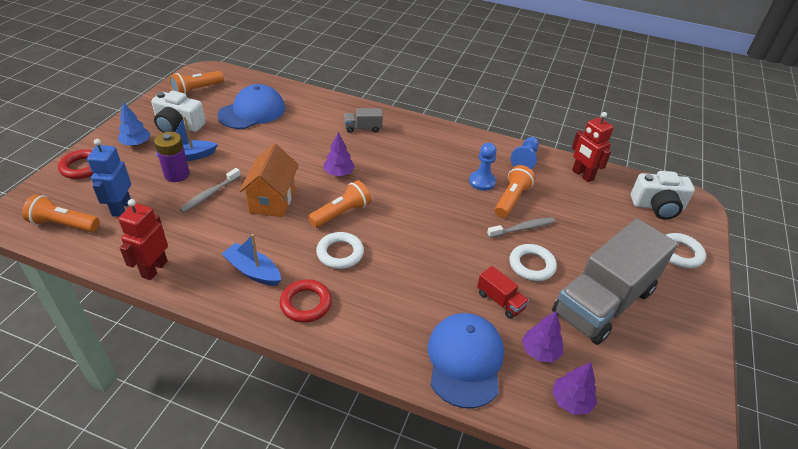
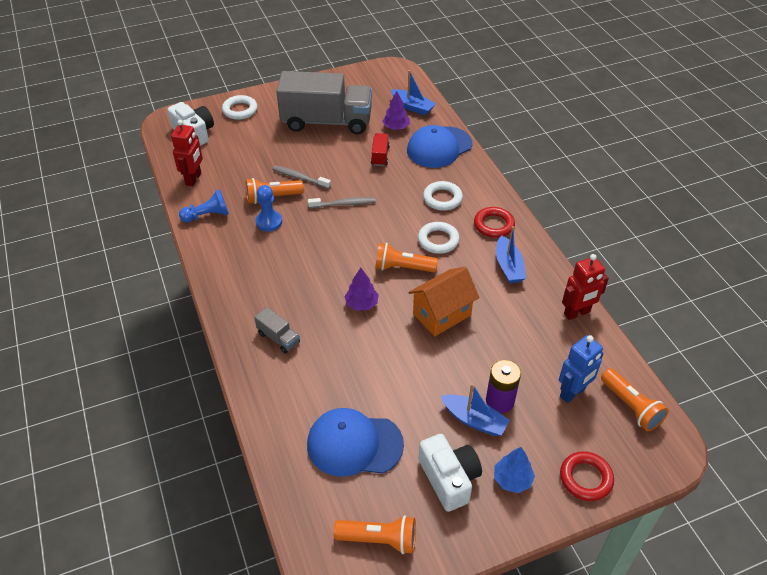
camera: 130 degrees left, 5 degrees up
(210, 194) = (487, 356): grey toothbrush -> grey toothbrush (344, 204)
(531, 265) = (332, 158): white ring -> white ring (442, 198)
(571, 401) = (412, 107): purple tree -> blue boat

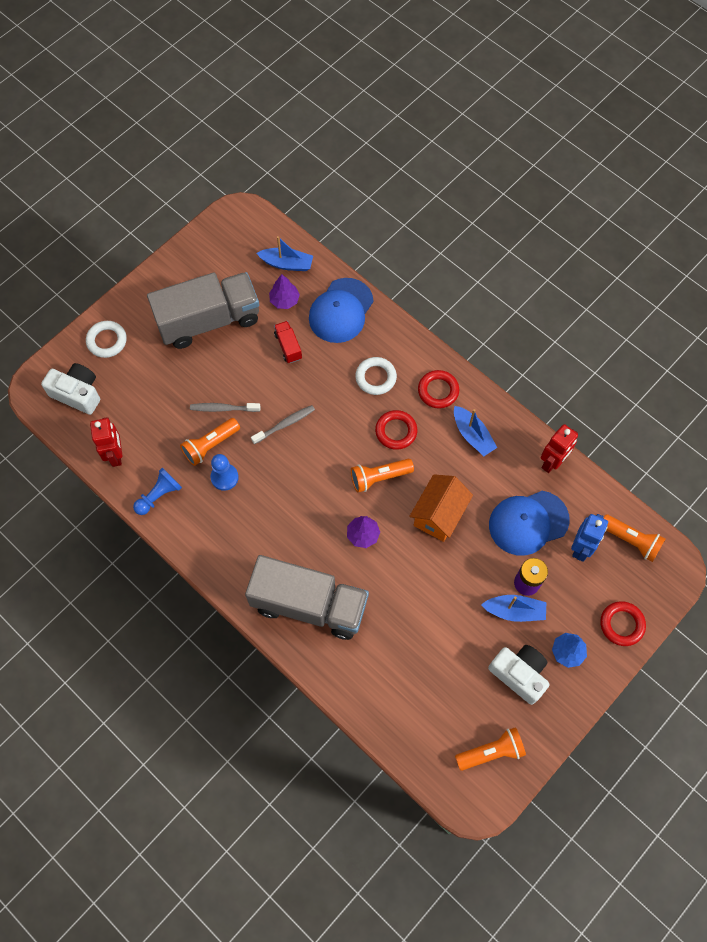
camera: 25 degrees left, 20 degrees up
(278, 338) = (309, 604): grey truck -> grey truck, size x2.49
(354, 444) = (429, 679): blue cap -> blue cap (528, 522)
(438, 240) = (396, 431): white ring -> red ring

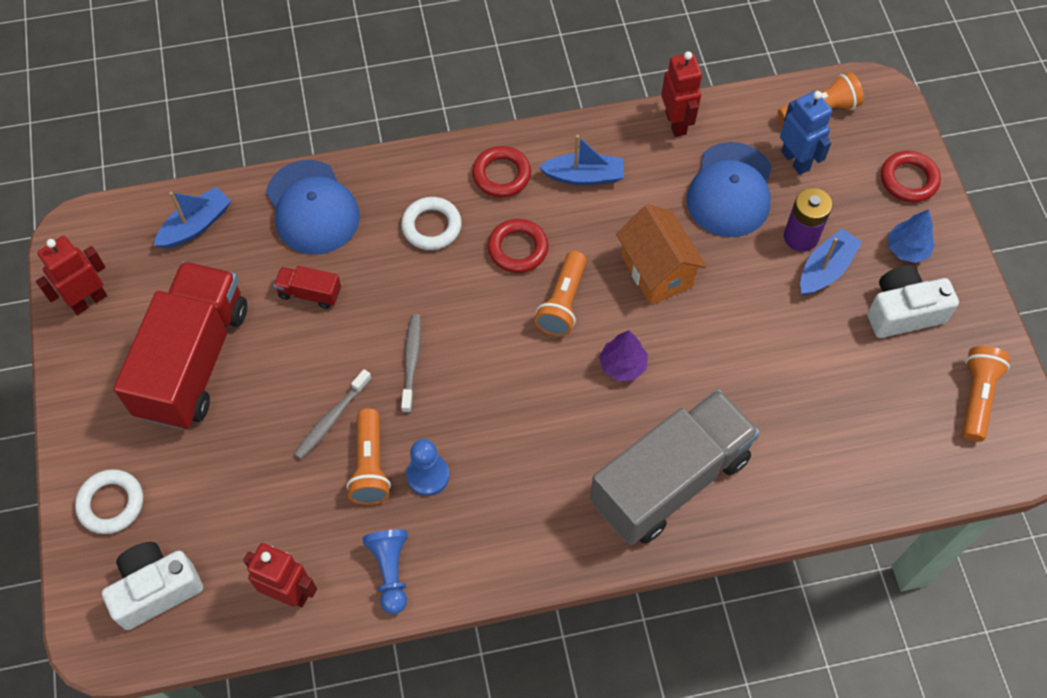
camera: 55 degrees left, 5 degrees down
(207, 248) = (88, 300): none -> red robot
(209, 320) = (193, 361): grey truck -> red truck
(284, 300) = (243, 259): purple tree -> none

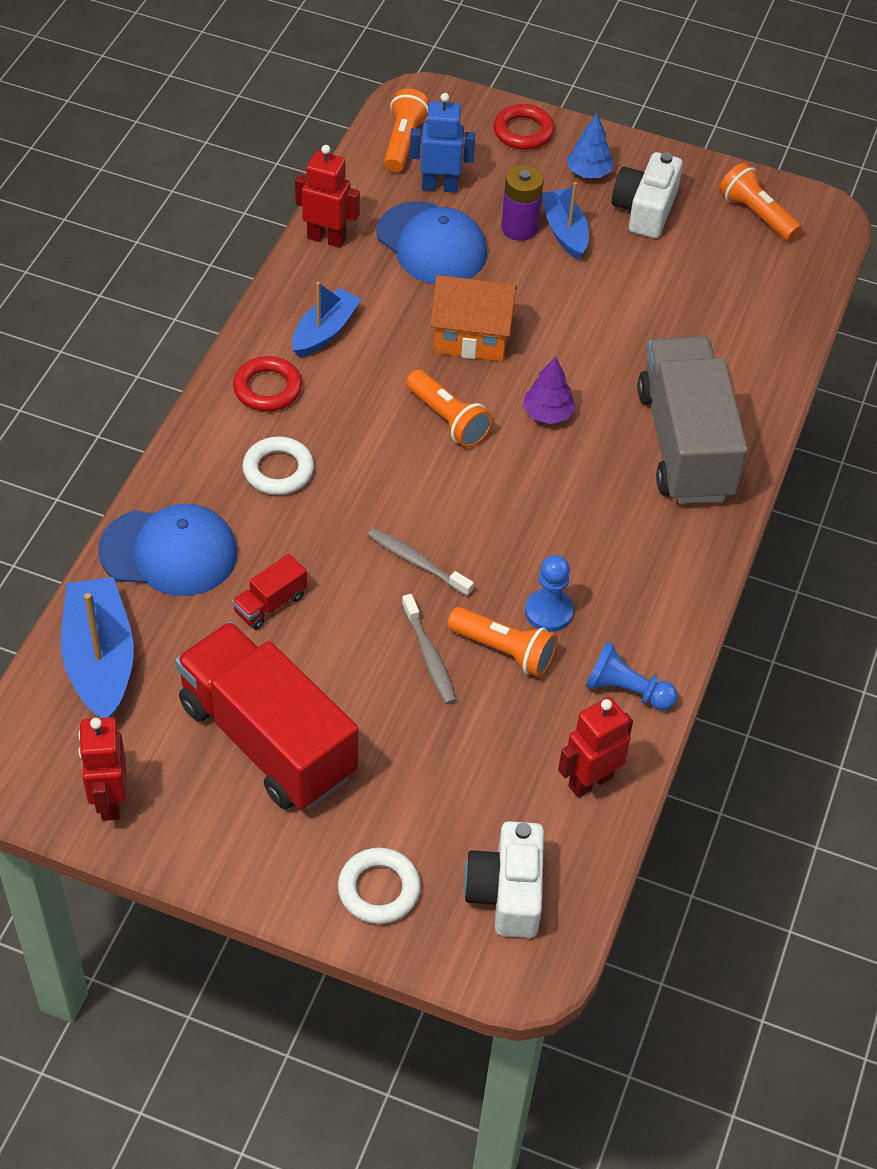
camera: 60 degrees left, 10 degrees down
(196, 225) = (100, 660): blue boat -> blue boat, size x1.54
(518, 249) = (361, 420): red ring -> none

